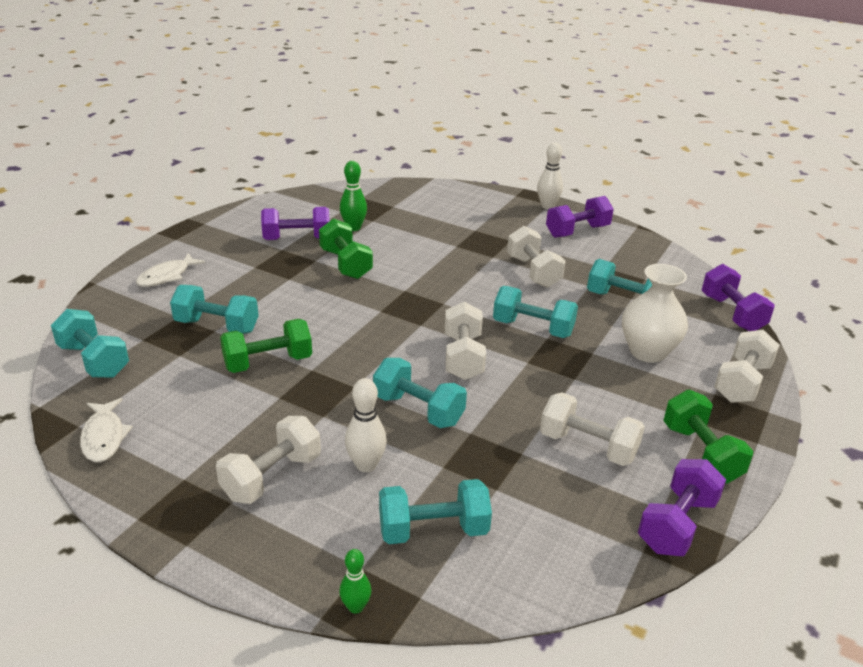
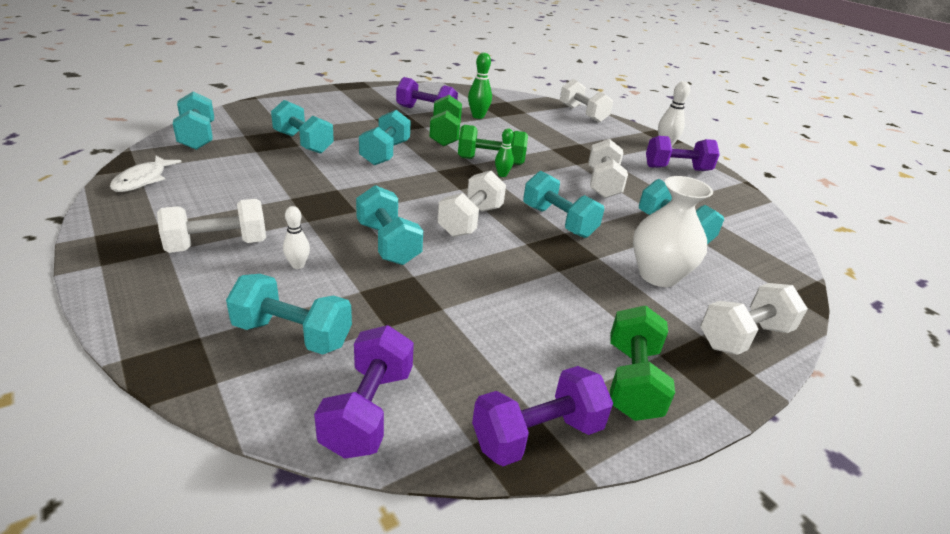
camera: 25 degrees right, 0 degrees up
(167, 276) = (307, 107): white fish -> none
(268, 363) = (310, 175): green dumbbell -> green dumbbell (490, 161)
(312, 308) = (385, 153): none -> turquoise dumbbell
(355, 607) = (156, 364): green bowling pin -> green bowling pin (502, 175)
(366, 465) = (298, 265): white bowling pin -> white bowling pin, size x0.64
(588, 446) = (513, 327): white dumbbell -> white dumbbell (582, 114)
(732, 313) = (788, 275): purple dumbbell -> purple dumbbell (368, 410)

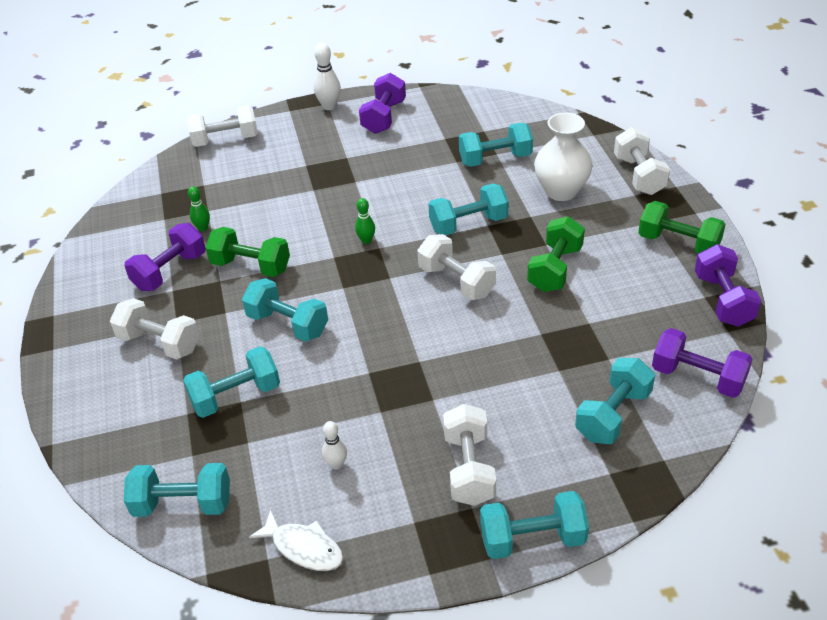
camera: 65 degrees left, 10 degrees up
(298, 265) = (513, 409): white bowling pin -> white bowling pin (336, 464)
(388, 243) = (486, 344): turquoise dumbbell -> turquoise dumbbell (532, 539)
(478, 116) = (203, 228): green bowling pin -> green bowling pin, size x0.64
(490, 161) = (332, 242): green dumbbell -> green dumbbell (555, 269)
(603, 184) = (403, 175): white dumbbell -> white dumbbell (159, 343)

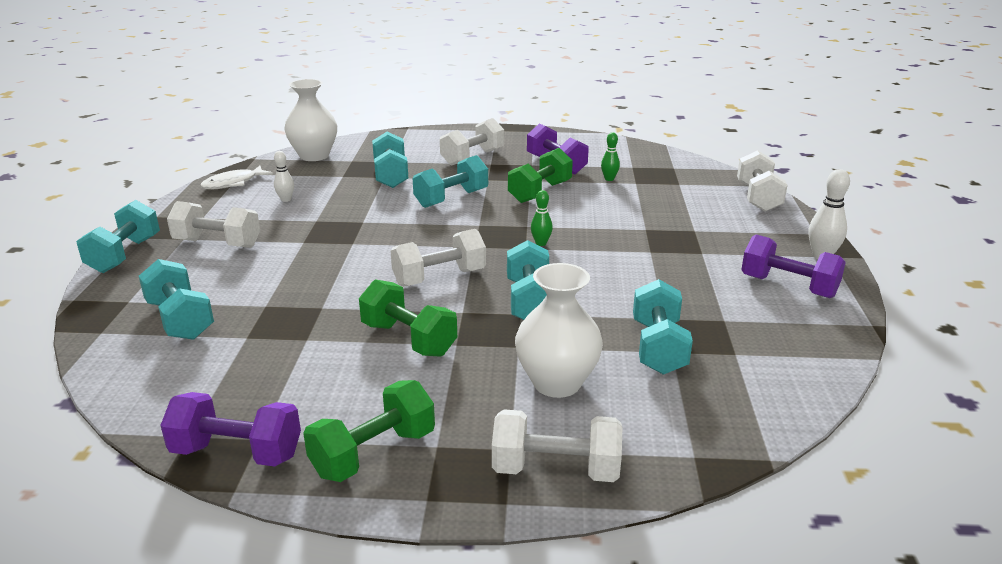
camera: 105 degrees right, 15 degrees down
(183, 504) = (314, 156): turquoise dumbbell -> white vase
(697, 377) = (156, 386): purple dumbbell -> none

